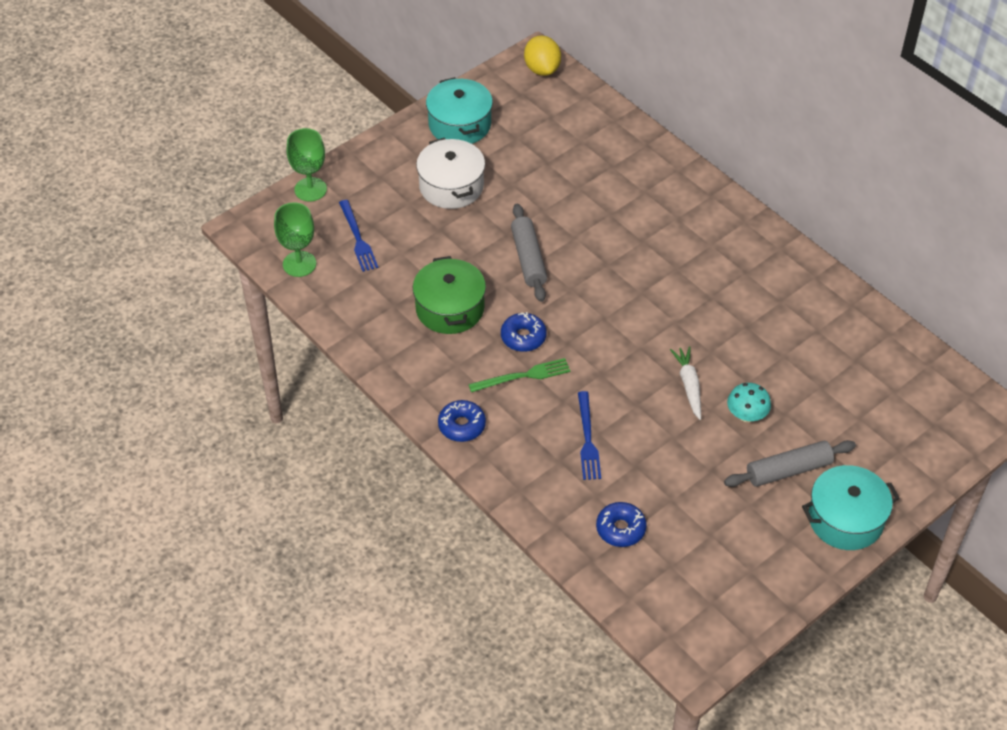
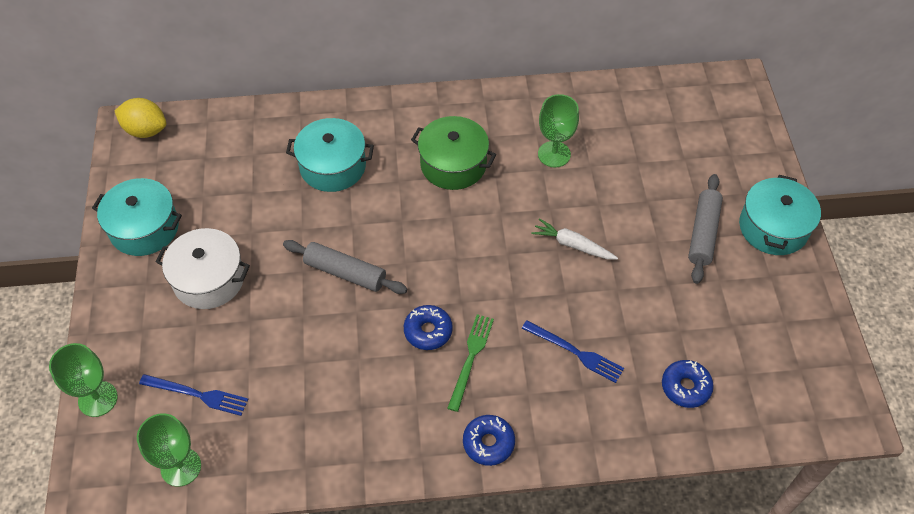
camera: 55 degrees left, 5 degrees up
(450, 308) = (348, 369): green pot -> green pot (453, 164)
(617, 194) = (333, 166): none -> turquoise pot
(746, 415) = (630, 226): turquoise mushroom -> none
(770, 325) = (554, 154): none -> green goblet

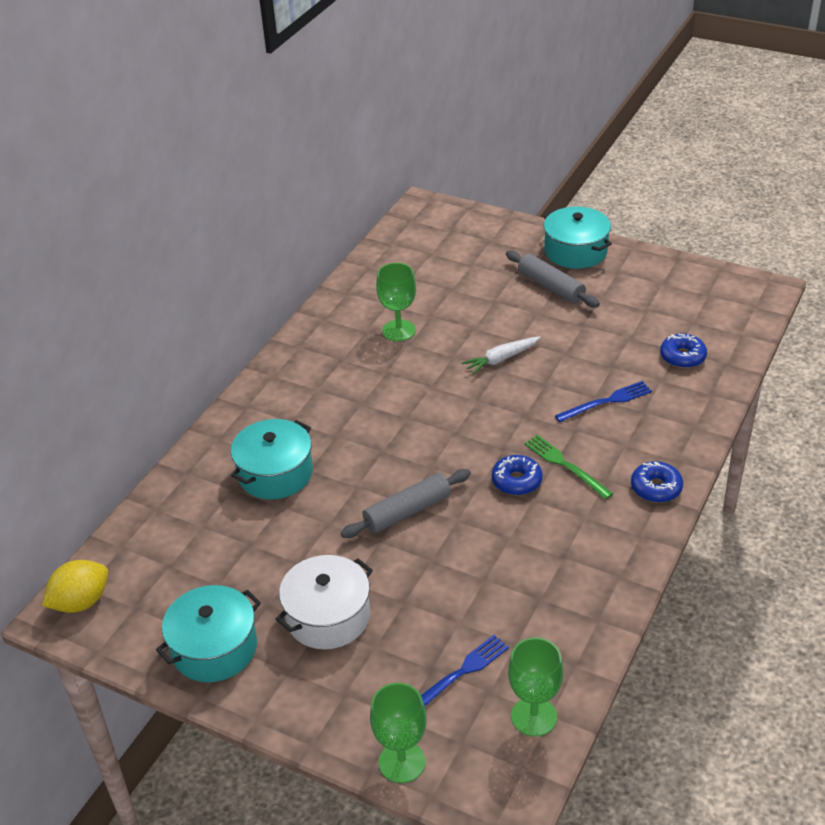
camera: 55 degrees left, 15 degrees down
(453, 164) = (351, 394): green pot -> none

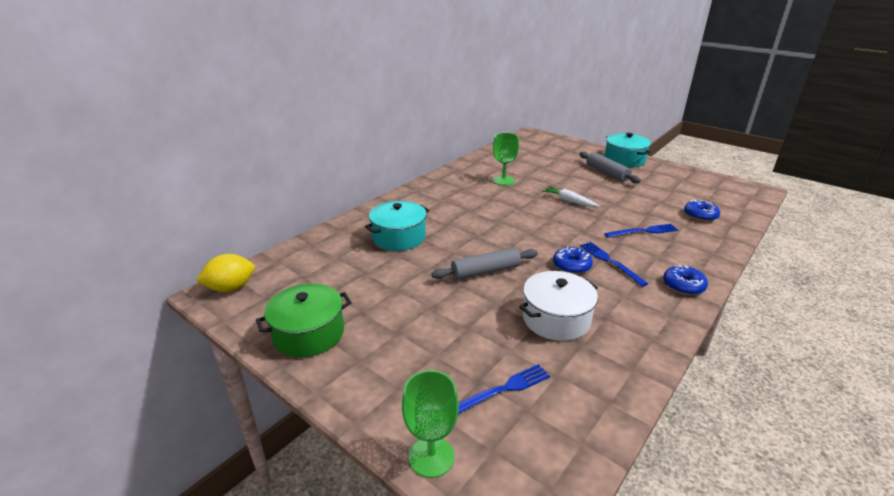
camera: 10 degrees right, 10 degrees down
(214, 648) = (309, 333): turquoise pot -> green pot
(328, 616) = (404, 327): white pot -> white pot (556, 319)
(501, 359) = (569, 201): white carrot -> white carrot turned 60 degrees clockwise
(534, 716) = (566, 440): green goblet -> none
(565, 465) = (610, 262): green fork -> blue fork

